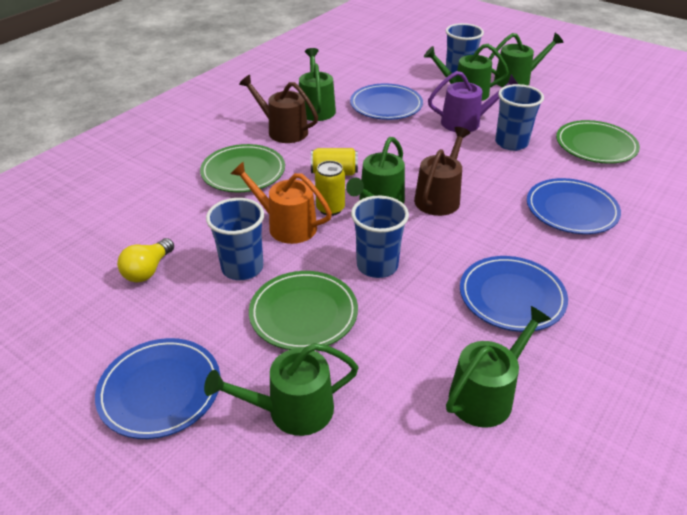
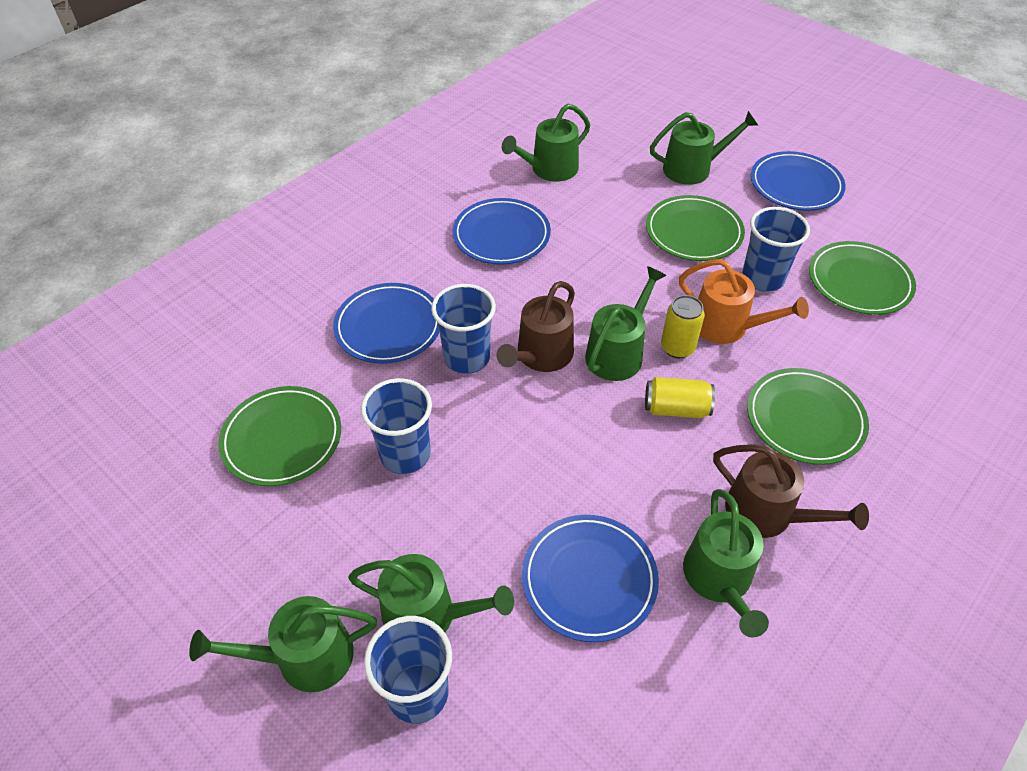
camera: 175 degrees left, 10 degrees up
(148, 270) = (859, 282): yellow light bulb -> green plate
(377, 266) = (624, 272): blue cup -> blue cup (467, 358)
(465, 122) = (458, 514): purple watering can -> none

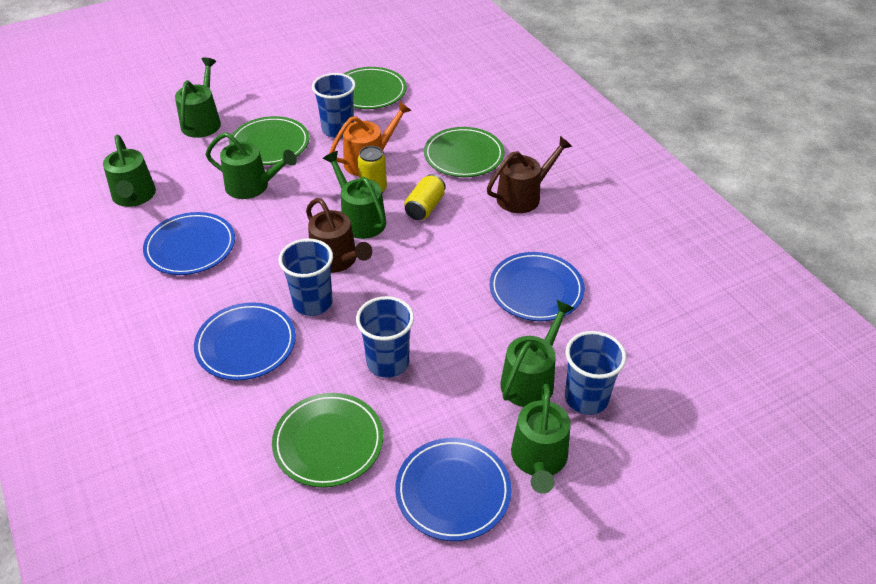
camera: 70 degrees left, 5 degrees down
(719, 579) = (558, 232): green watering can -> green watering can (252, 186)
(795, 185) = (261, 82): blue plate -> blue plate (453, 491)

